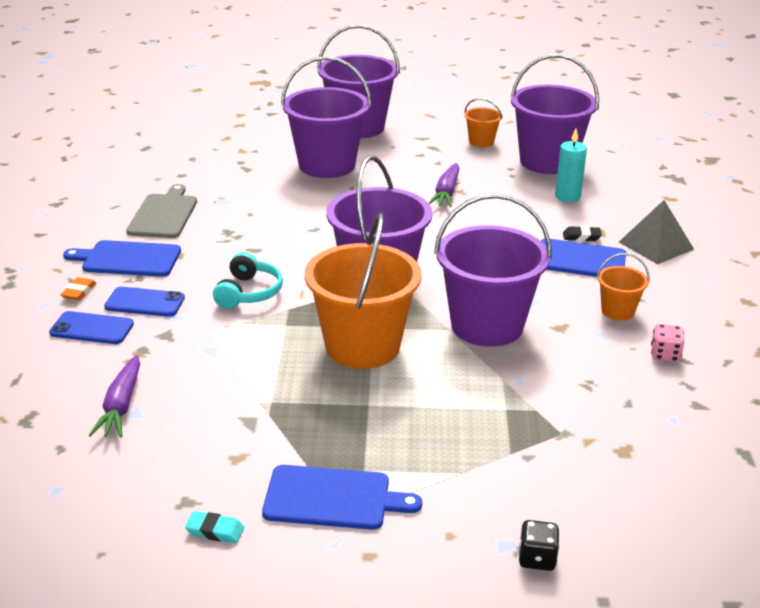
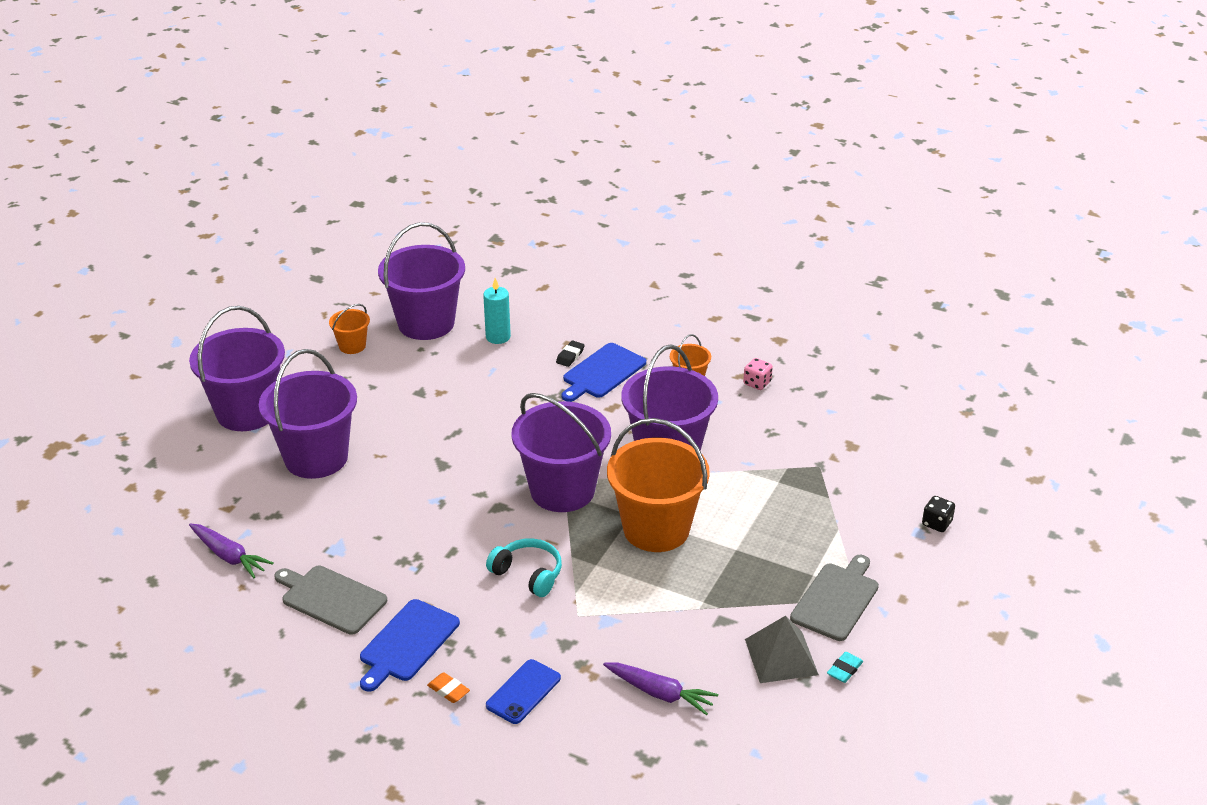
camera: 65 degrees left, 5 degrees up
(145, 302) = (500, 646): blue phone -> none
(332, 498) = (836, 599): blue cutting board -> grey cutting board
(446, 193) = (436, 401): purple carrot -> purple carrot (229, 556)
(656, 245) = (610, 325): grey pyramid -> grey pyramid (781, 657)

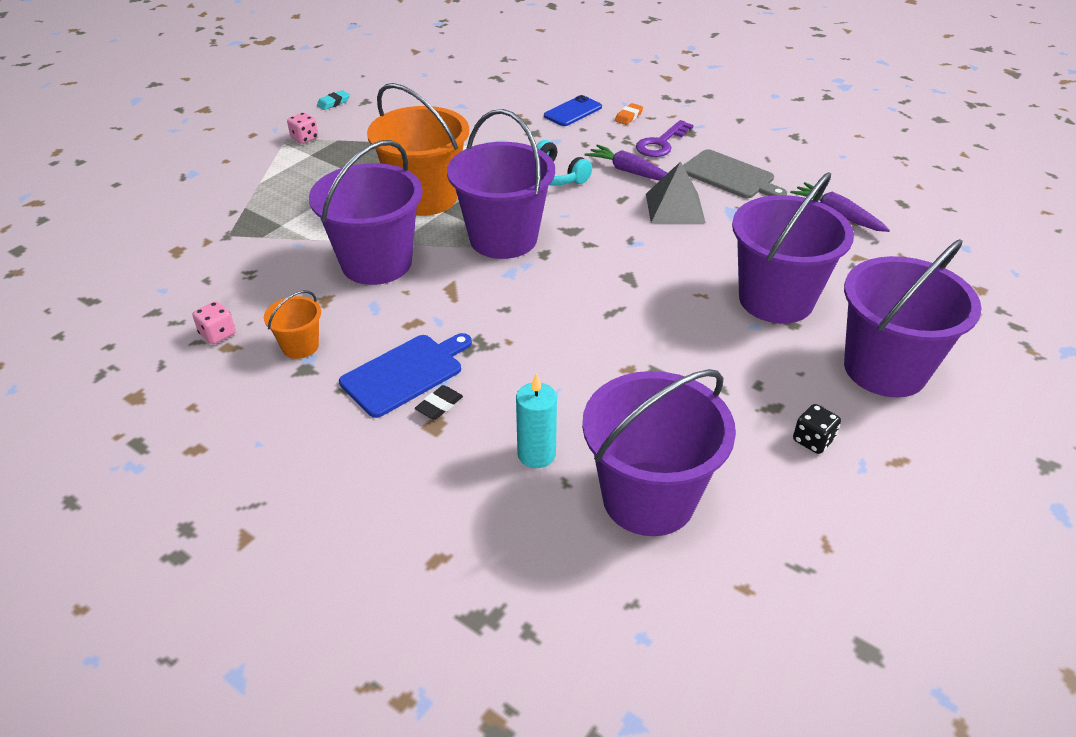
camera: 170 degrees left, 5 degrees up
(352, 346) = (763, 465): orange bucket -> none
(407, 643) = (661, 143): blue cutting board -> purple key
(448, 690) = (628, 117): orange eraser -> orange eraser turned 75 degrees clockwise
(660, 693) = (473, 103): purple carrot -> purple carrot (629, 171)
(781, 657) = (374, 112): grey pyramid -> grey pyramid (674, 208)
(836, 599) = (305, 138): grey cutting board -> pink dice
(936, 523) = (169, 178): black dice -> black dice (813, 440)

